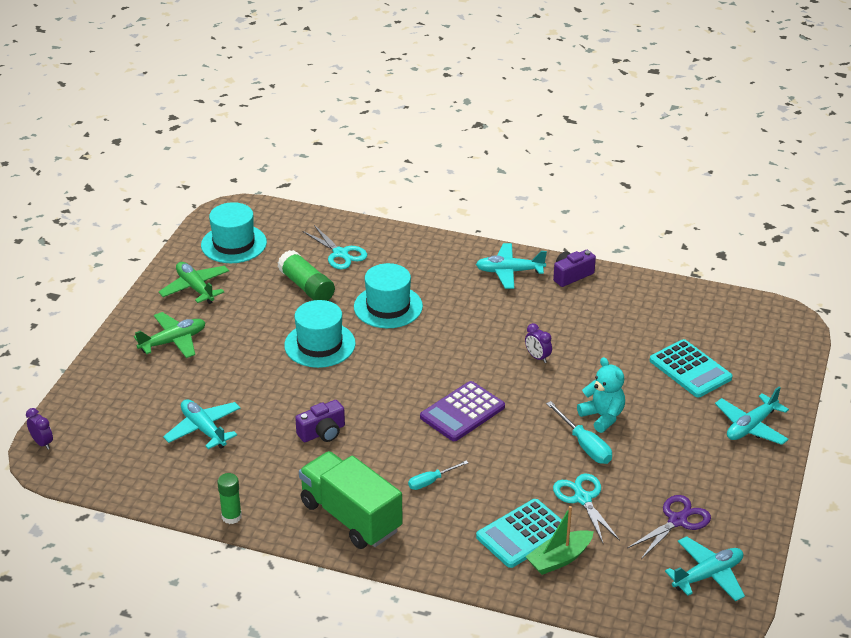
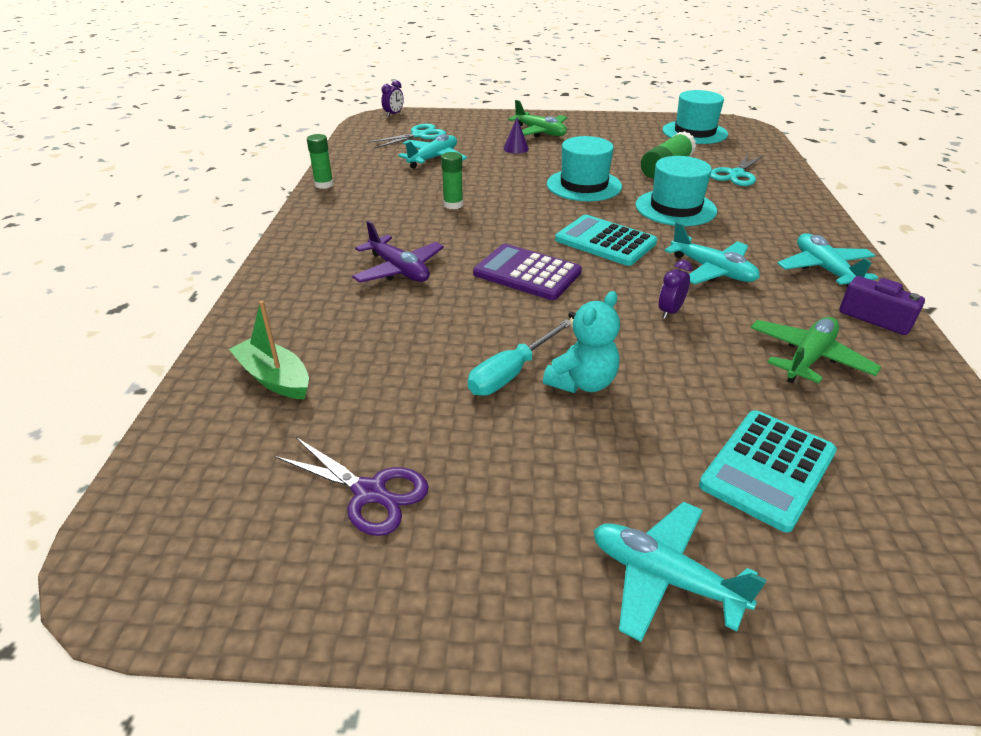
camera: 75 degrees right, 0 degrees up
(195, 288) = (617, 129): green plane -> green plane (808, 358)
(208, 367) = (516, 148): none -> purple cone
(322, 432) = (453, 205): purple camera -> green glue stick
(351, 517) = (333, 235): green truck -> none
(431, 481) = (399, 270): turquoise screwdriver -> purple plane
(523, 534) = (320, 343): turquoise calculator -> turquoise calculator (605, 241)
(582, 498) = (398, 384): turquoise scissors -> turquoise scissors (419, 135)
(708, 575) = (238, 548): turquoise plane -> turquoise plane (712, 271)

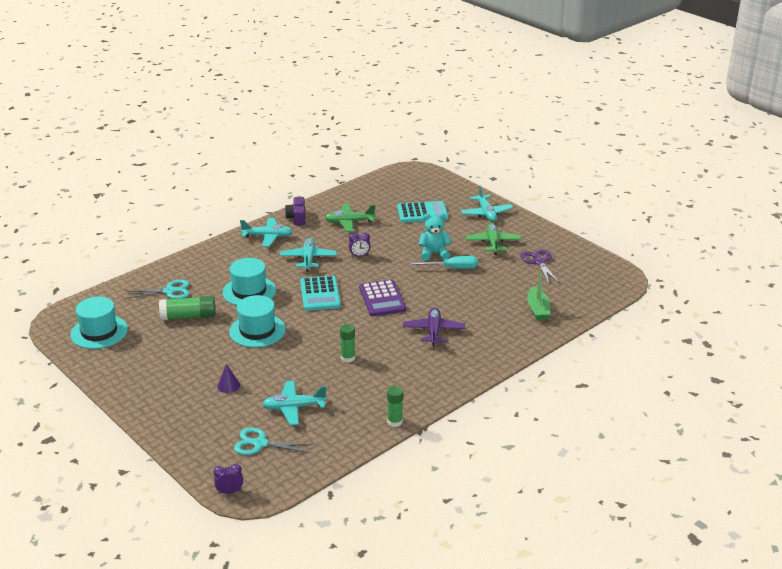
camera: 135 degrees left, 5 degrees down
(540, 132) = (180, 393): green plane -> green plane (493, 243)
(824, 269) = (267, 237): turquoise plane -> turquoise plane turned 120 degrees counterclockwise

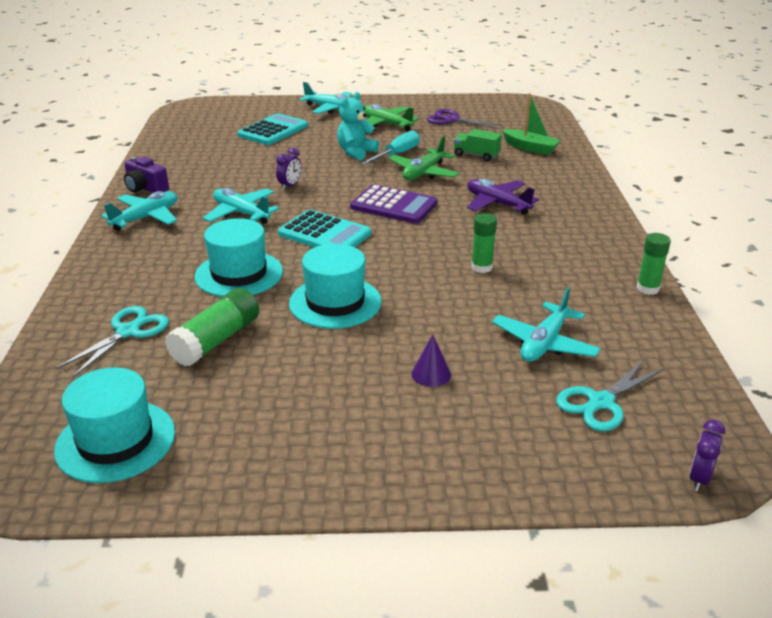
camera: 50 degrees left, 0 degrees up
(349, 222) = (215, 166): green plane -> green plane (423, 173)
(494, 295) = (476, 155): none -> green truck

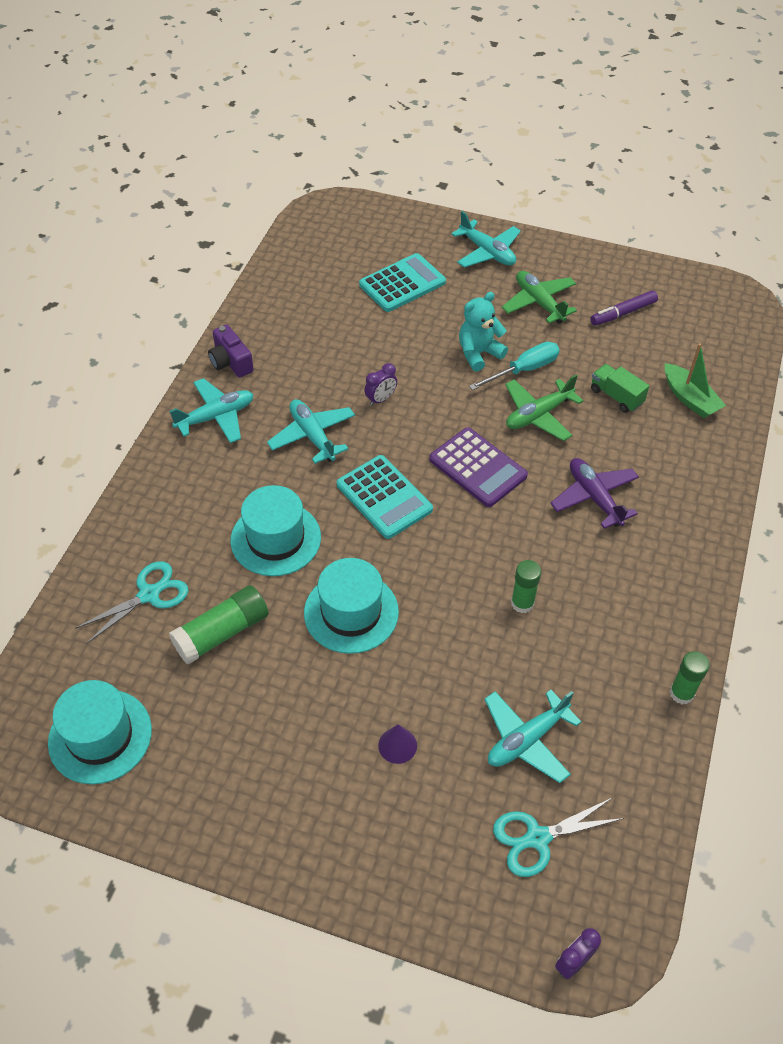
camera: 20 degrees right, 20 degrees up
(452, 120) = (623, 313): purple scissors -> purple marker

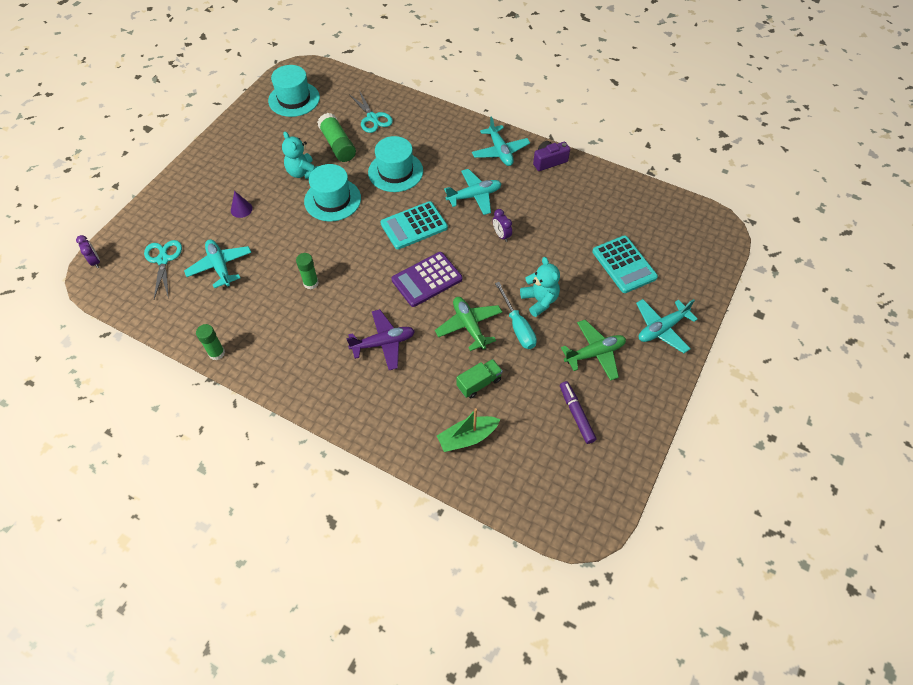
camera: 100 degrees right, 5 degrees up
(296, 671) = (303, 172): none -> turquoise teddy bear

